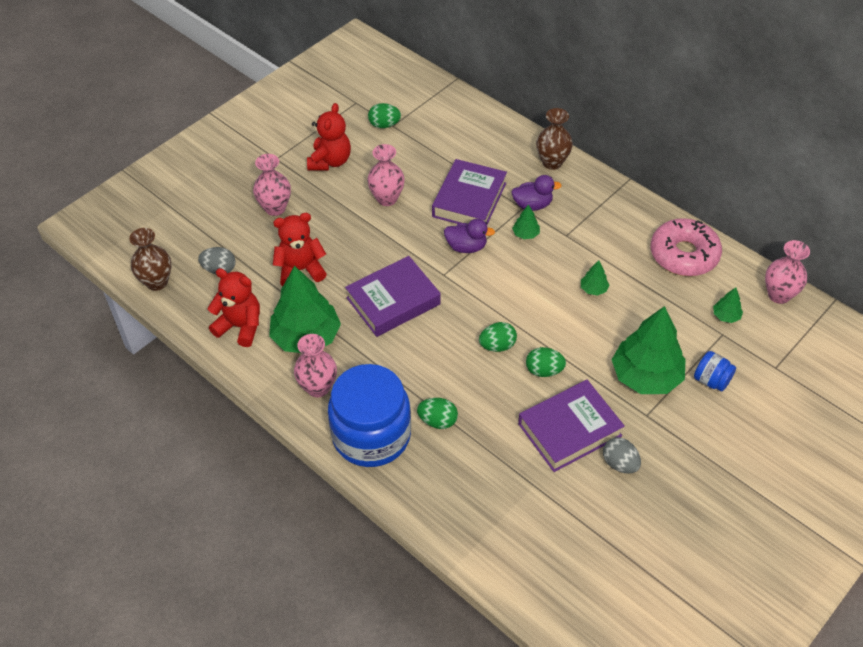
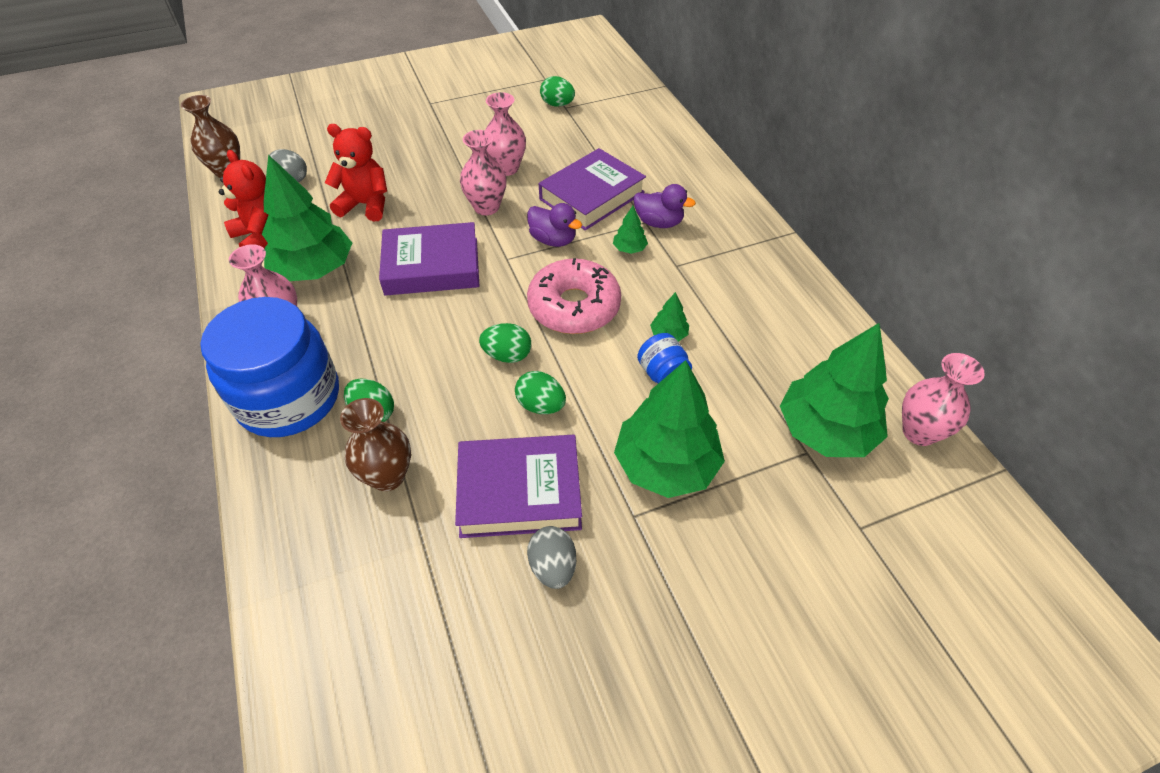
camera: 25 degrees right, 0 degrees up
(275, 208) = (391, 143): pink vase -> pink vase (486, 207)
(330, 161) = (478, 120): red teddy bear -> none
(552, 162) = (711, 188): brown vase -> brown vase (388, 476)
(684, 255) = (811, 336): pink donut -> pink donut (574, 306)
(711, 380) = (754, 507): blue jar -> blue jar (662, 374)
(726, 316) = (825, 431): green tree -> green tree, size x2.38

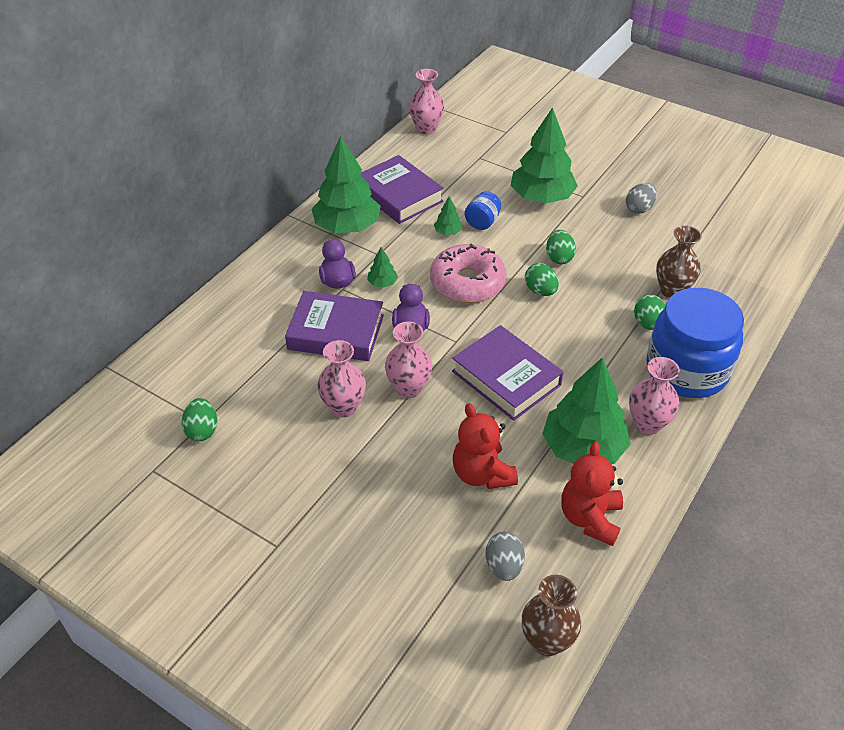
camera: 125 degrees left, 5 degrees down
(519, 491) = (618, 238): purple book -> purple book (398, 195)
(825, 431) = (458, 155): green tree -> green tree (347, 226)

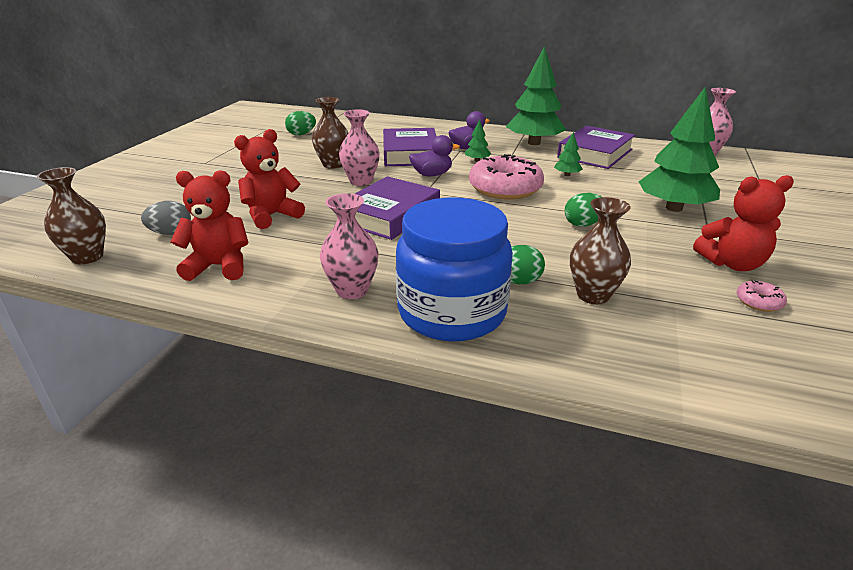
camera: 75 degrees right, 15 degrees down
(343, 407) = (333, 164): pink vase -> brown vase
(482, 222) = (598, 186): blue jar -> none
(540, 291) = (522, 219): green egg -> none
(583, 448) = (309, 257): green tree -> none
(639, 209) = (732, 264): grey egg -> red teddy bear
(689, 220) = (759, 302): none -> pink donut

